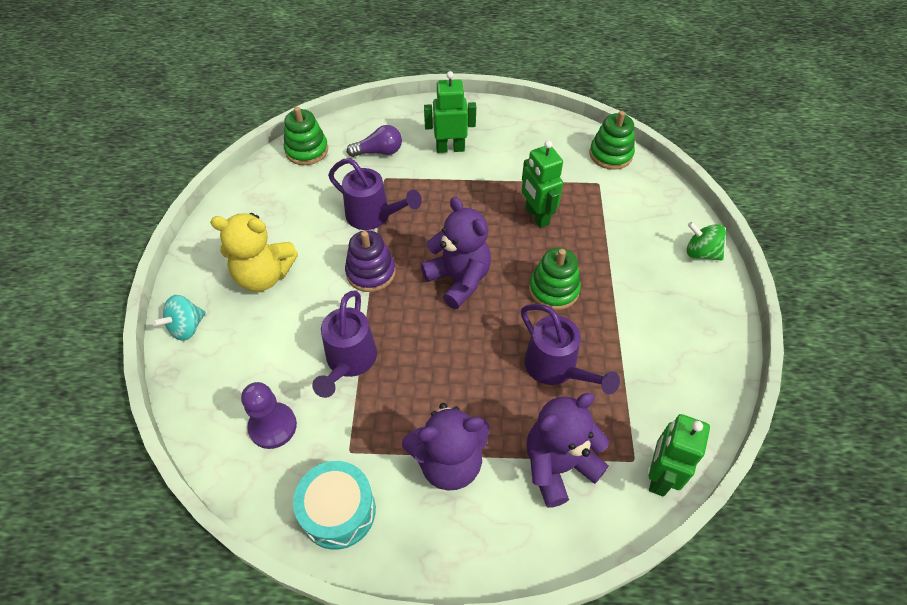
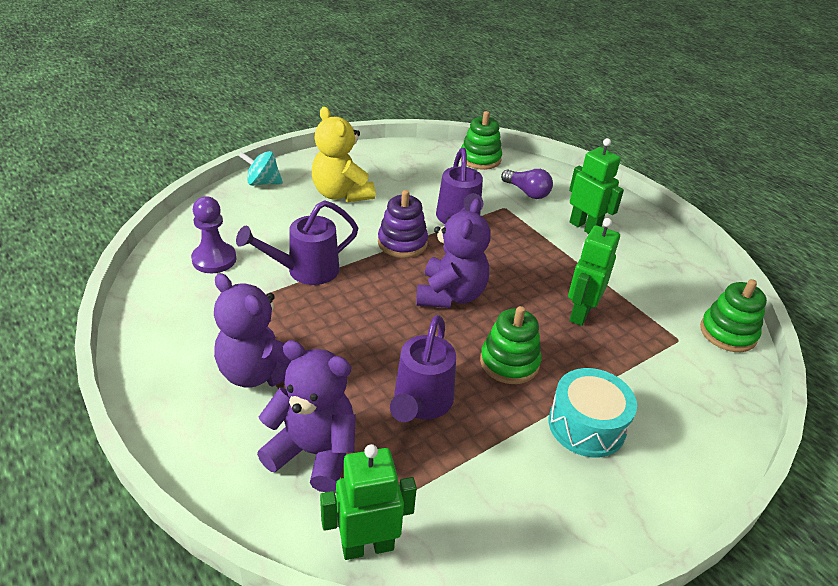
camera: 50 degrees right, 15 degrees down
(338, 511) = (165, 328): turquoise drum -> turquoise drum (586, 425)
(701, 253) = (697, 465): green spinning top -> none

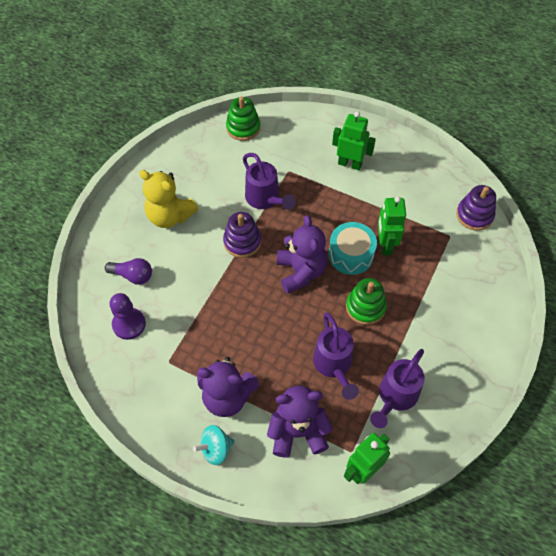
camera: 25 degrees left, 20 degrees up
(262, 183) = (105, 234): turquoise spinning top -> turquoise spinning top (216, 449)
(305, 271) = (197, 301): purple watering can -> purple watering can (395, 396)
(527, 192) = (295, 148): purple light bulb -> purple light bulb (133, 276)
(586, 425) = (430, 329): turquoise drum -> turquoise drum (351, 255)
(728, 333) = (474, 215): green stacking toy -> purple stacking toy

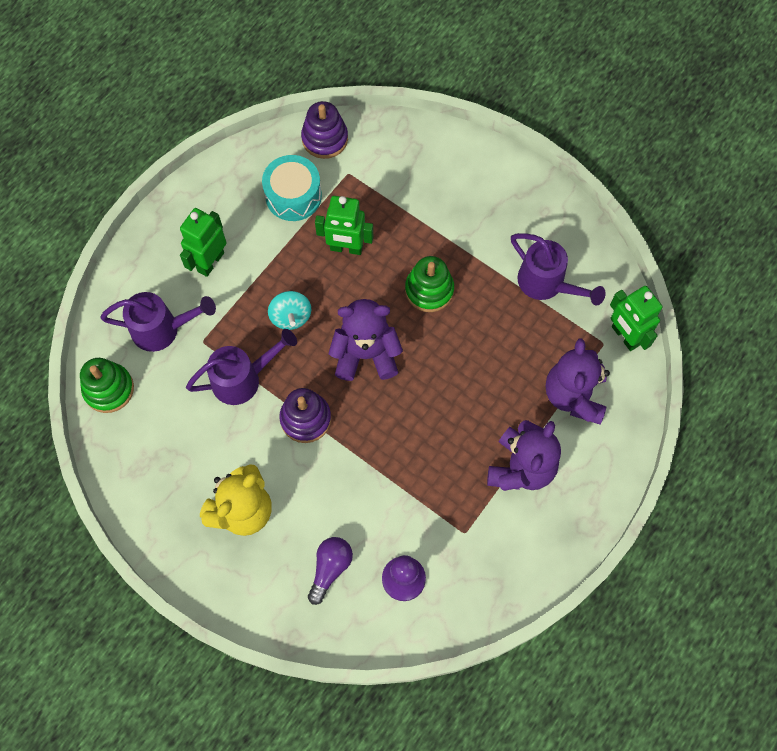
camera: 80 degrees left, 10 degrees up
(216, 449) = (583, 489): turquoise spinning top -> turquoise spinning top (291, 317)
(334, 365) = (499, 340): purple watering can -> purple watering can (162, 329)
(351, 255) = (352, 290): turquoise drum -> turquoise drum (293, 196)

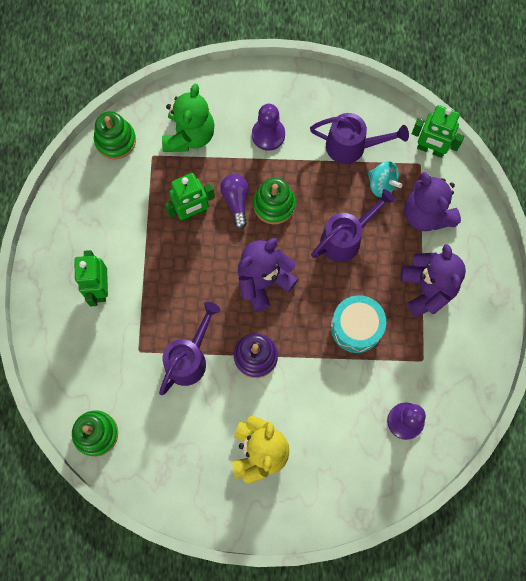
camera: 35 degrees left, 5 degrees up
(162, 329) = (102, 362): purple watering can -> purple watering can (345, 238)
(291, 317) = (190, 290): turquoise spinning top -> turquoise spinning top (382, 184)
(293, 196) = (124, 198): turquoise drum -> turquoise drum (356, 327)
(325, 139) = (115, 140): purple stacking toy -> green stacking toy
(330, 568) = (351, 449): purple light bulb -> purple light bulb (236, 201)
(396, 176) = (189, 135): none -> green teddy bear
(472, 222) = (268, 135): none -> purple pawn

